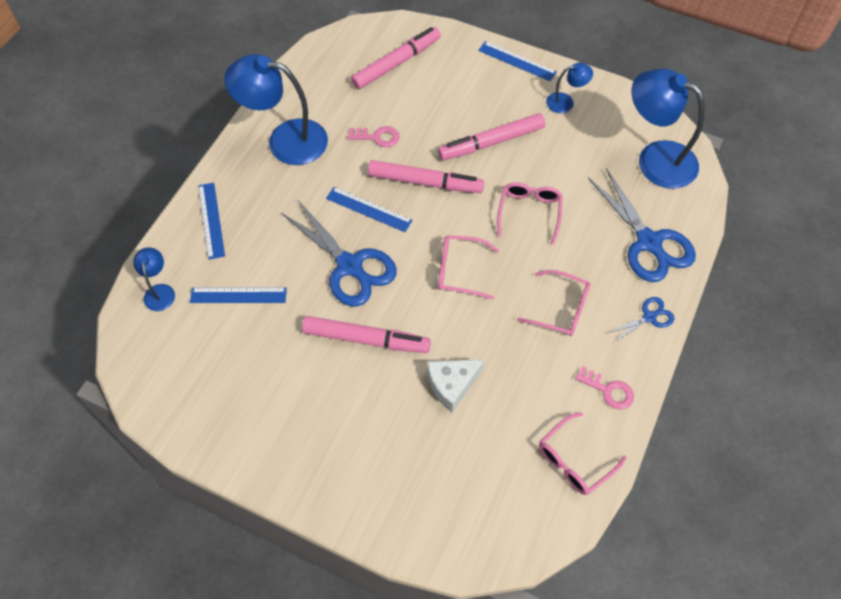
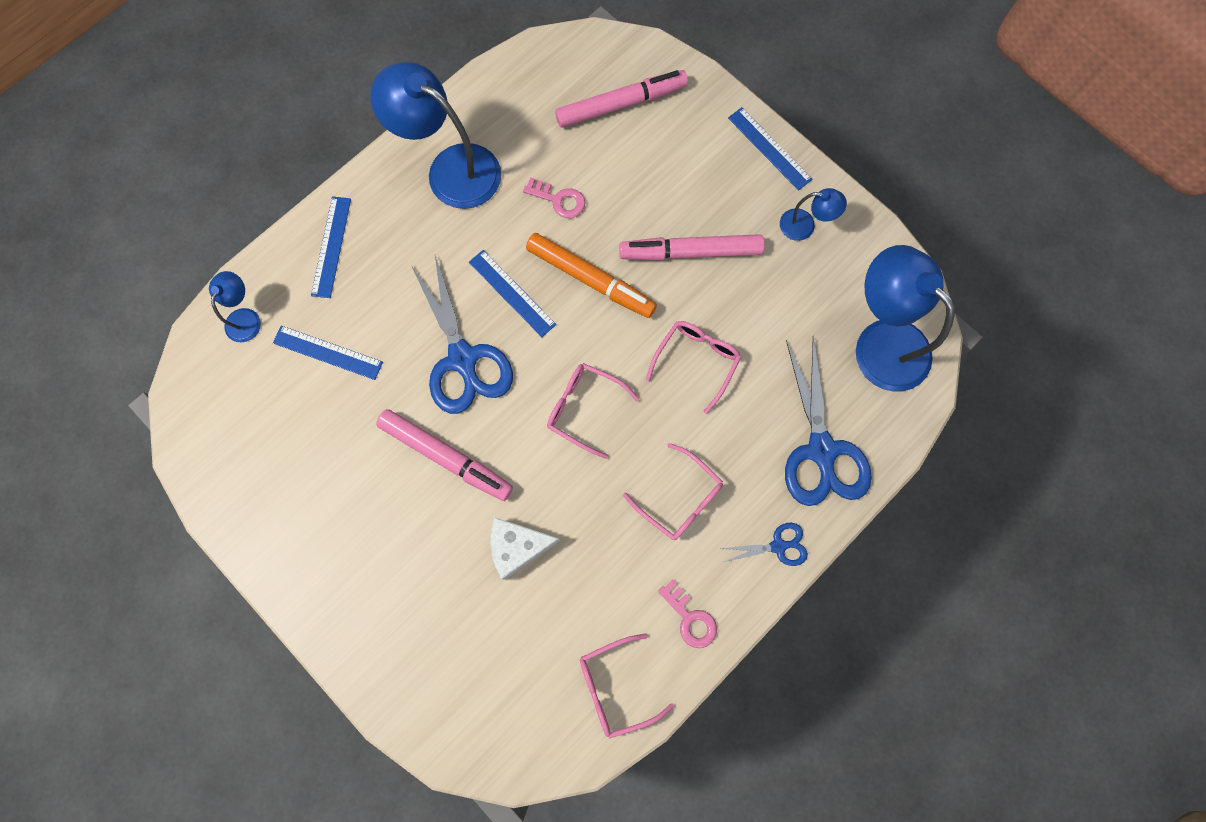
camera: 20 degrees right, 15 degrees up
(425, 182) = (590, 279): pink marker -> orange marker

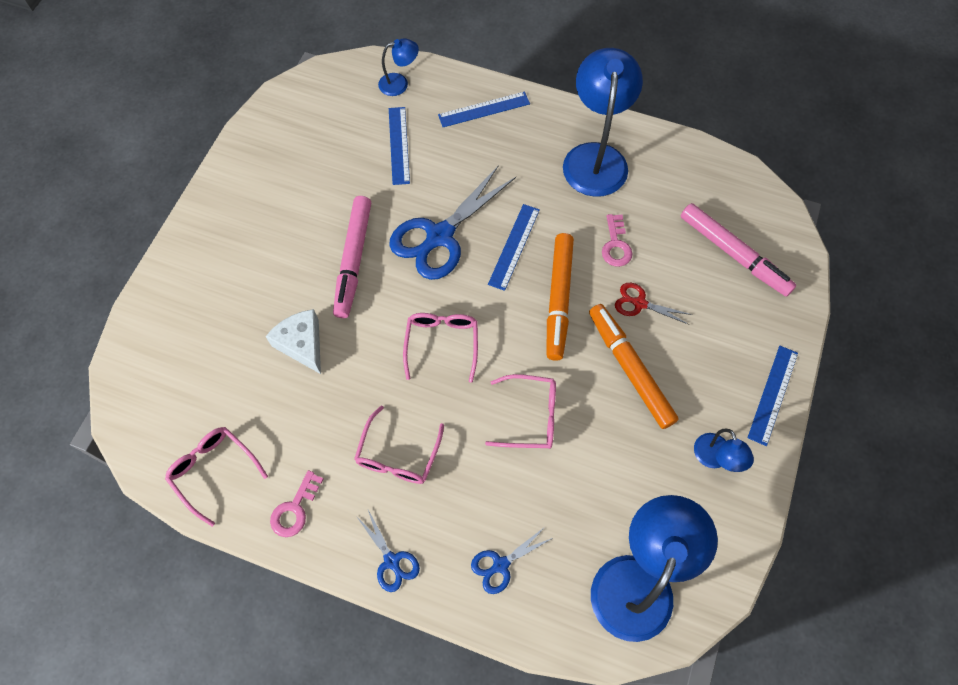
camera: 65 degrees right, 10 degrees down
(630, 210) = (639, 303): none -> red scissors
(690, 252) = (630, 368): pink marker -> orange marker
(821, 451) = (500, 565): blue scissors -> blue scissors, size x0.49

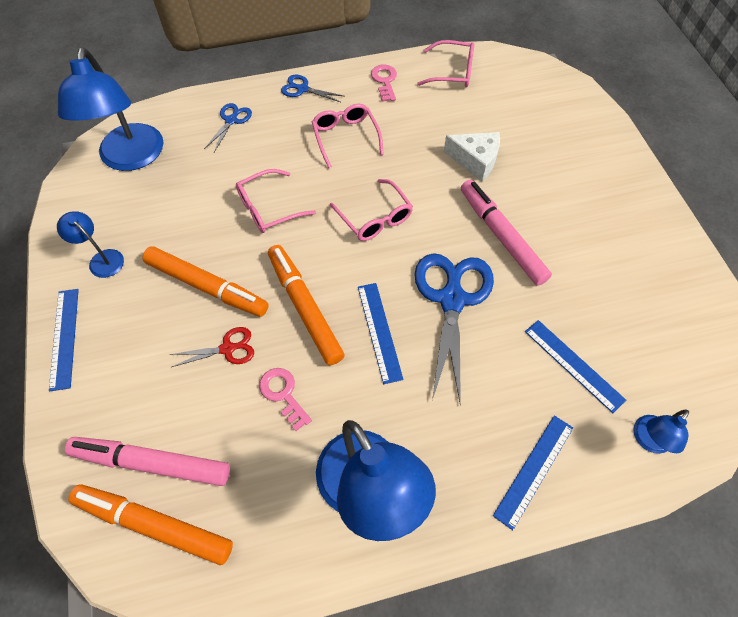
camera: 145 degrees right, 5 degrees down
(746, 216) = (154, 524): none -> orange marker

